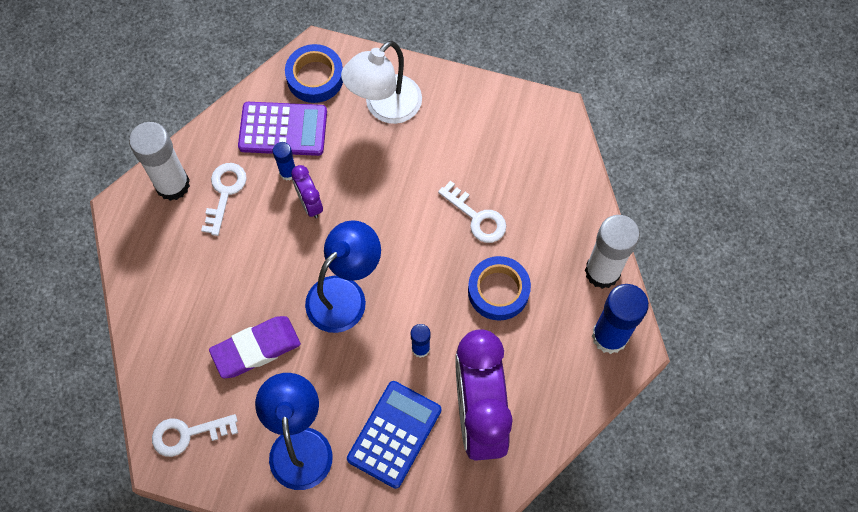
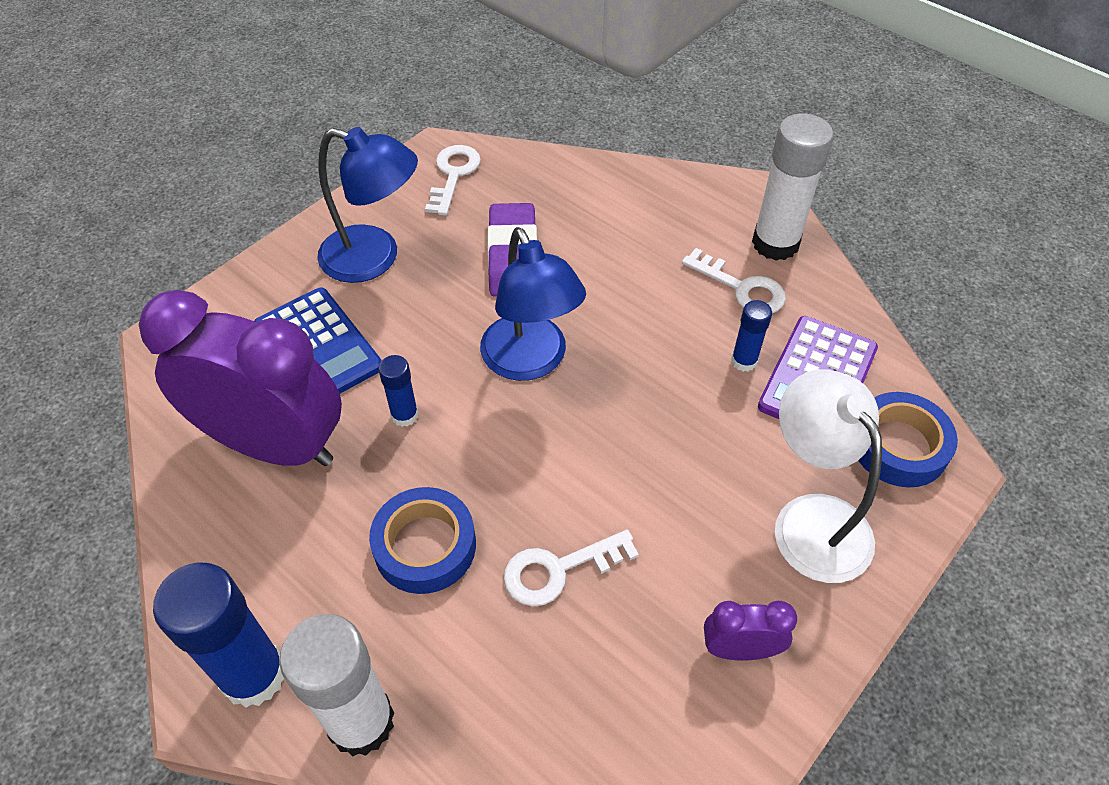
camera: 115 degrees right, 15 degrees down
(310, 203) = (684, 369): purple clock -> purple clock (739, 649)

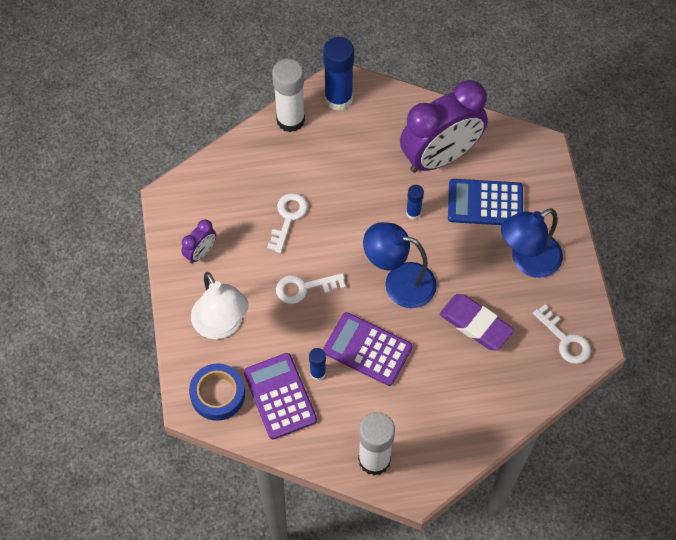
camera: 130 degrees right, 10 degrees up
(425, 546) = (341, 180): blue tape -> none
(657, 333) = (367, 349): none -> purple calculator
(741, 288) = (360, 413): white key -> white key (304, 288)
(811, 519) = (222, 325): white lamp -> white lamp turned 45 degrees clockwise

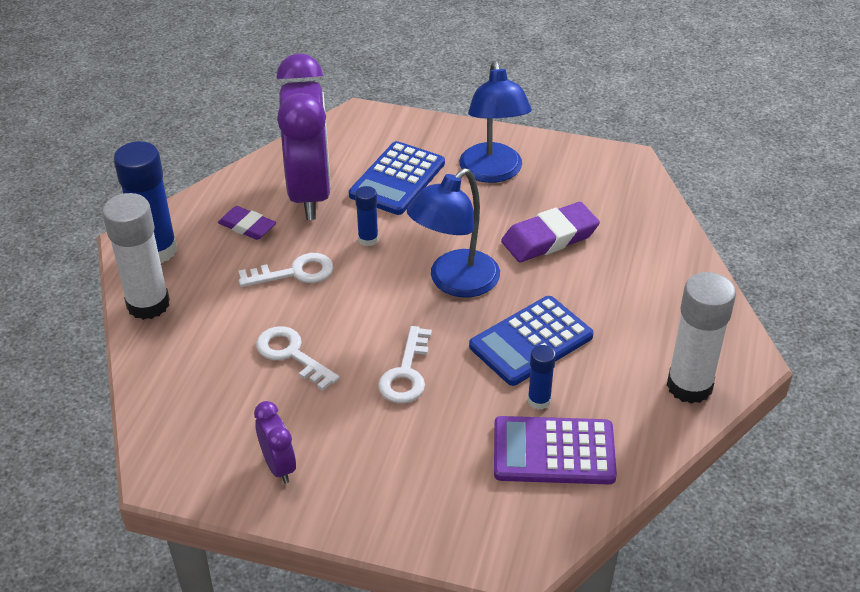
camera: 65 degrees left, 20 degrees down
(217, 394) = (516, 521): blue tape -> none
(222, 325) = (410, 480): white lamp -> none
(367, 349) = (531, 341): purple calculator -> blue calculator
(387, 137) = (247, 226): none -> purple eraser
(565, 340) = (607, 178): white key -> white key (295, 273)

